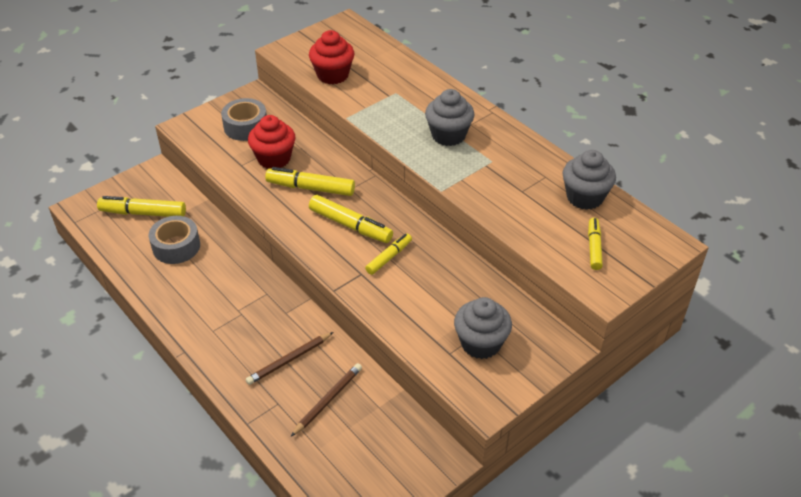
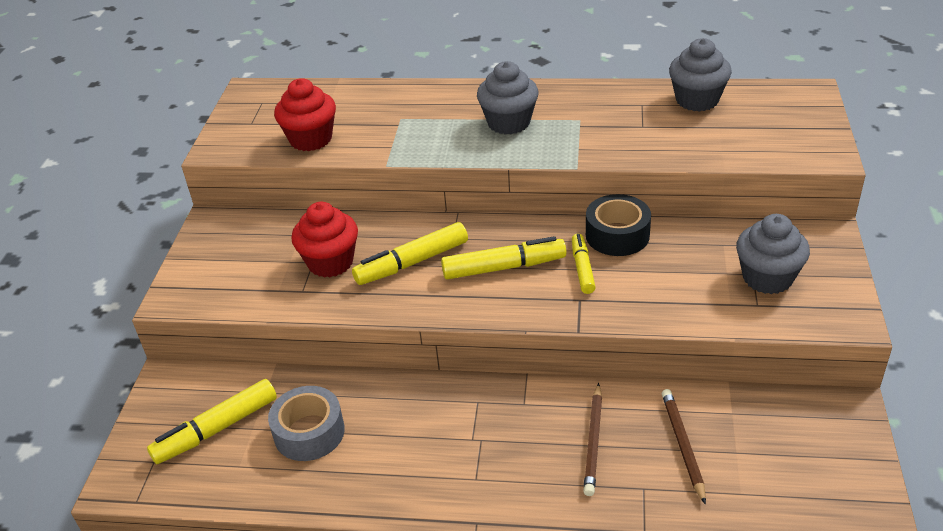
camera: 40 degrees left, 5 degrees down
(246, 126) = (250, 254): grey tape -> none
(437, 253) = (617, 235): none -> black tape
(594, 247) = (765, 130): yellow marker -> none

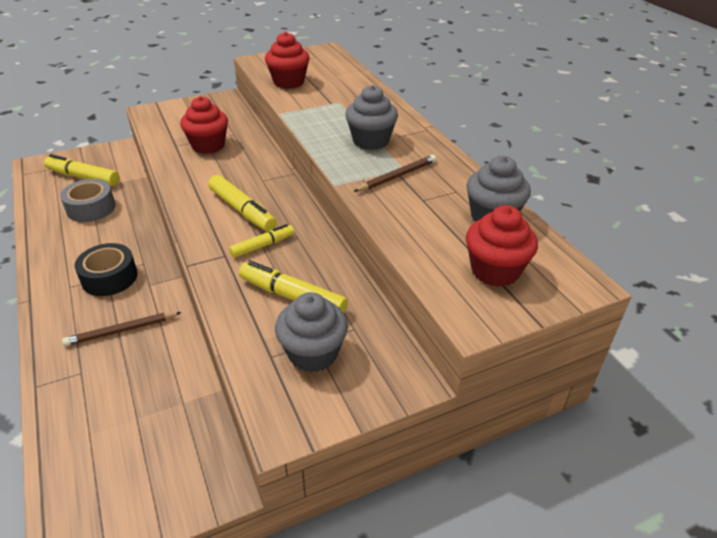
camera: 55 degrees right, 0 degrees up
(412, 262) = (225, 173): yellow marker -> yellow marker (292, 297)
(617, 235) = (316, 251): black tape -> black tape (109, 277)
(683, 445) = (134, 382): brown pencil -> brown pencil (397, 176)
(772, 125) = (495, 271): none -> red cupcake

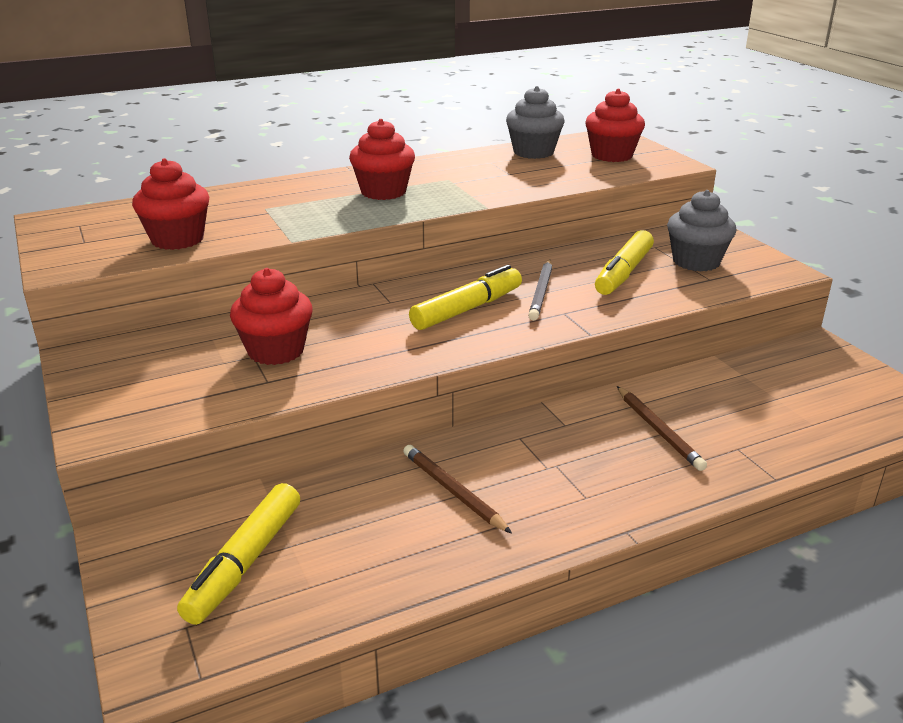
camera: 90 degrees left, 10 degrees down
(91, 208) = (366, 524): grey tape -> none
(109, 277) = (558, 461): black tape -> none
(262, 246) = (541, 292): yellow marker -> grey pencil
(370, 141) = (383, 192): grey cupcake -> red cupcake
(397, 176) = (465, 181): brown pencil -> brown pencil (453, 491)

